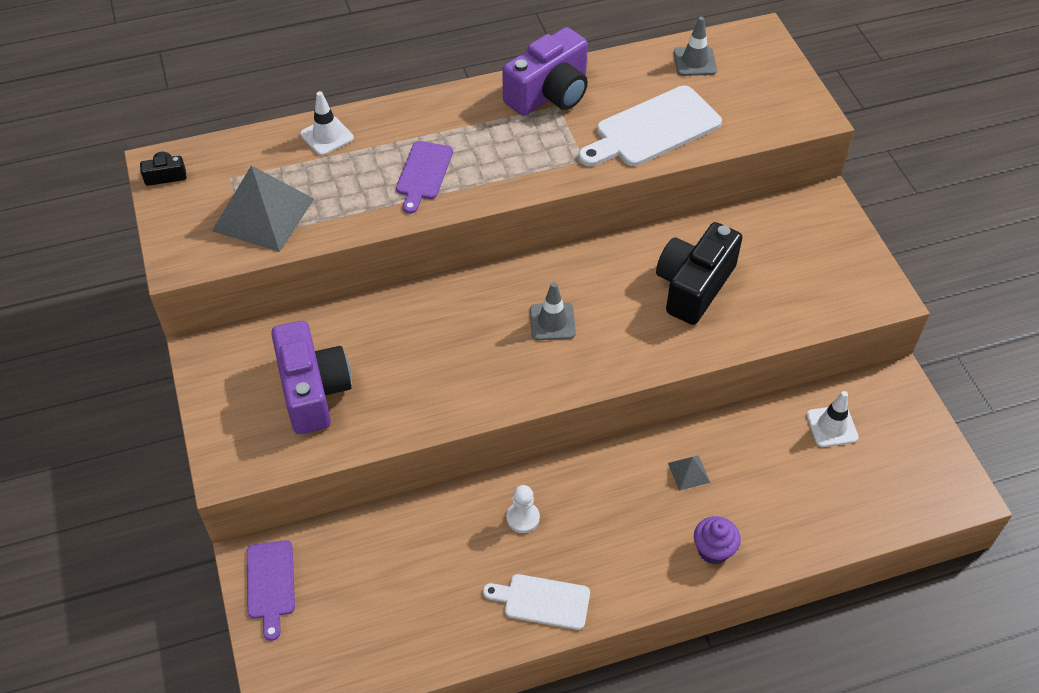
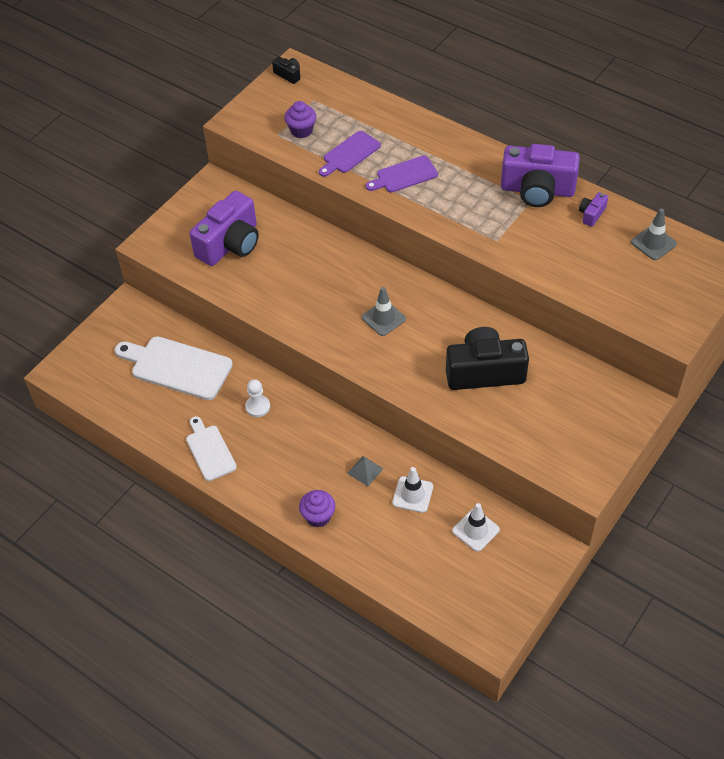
camera: 55 degrees right, 0 degrees up
(263, 214) = (301, 131): grey pyramid -> purple cupcake
(270, 584) = (120, 322): purple cutting board -> purple cutting board (349, 154)
(327, 136) = (388, 116): white traffic cone -> white traffic cone (412, 494)
(619, 78) = (591, 214): none -> purple camera
(652, 129) = (562, 257): white cutting board -> white cutting board (177, 367)

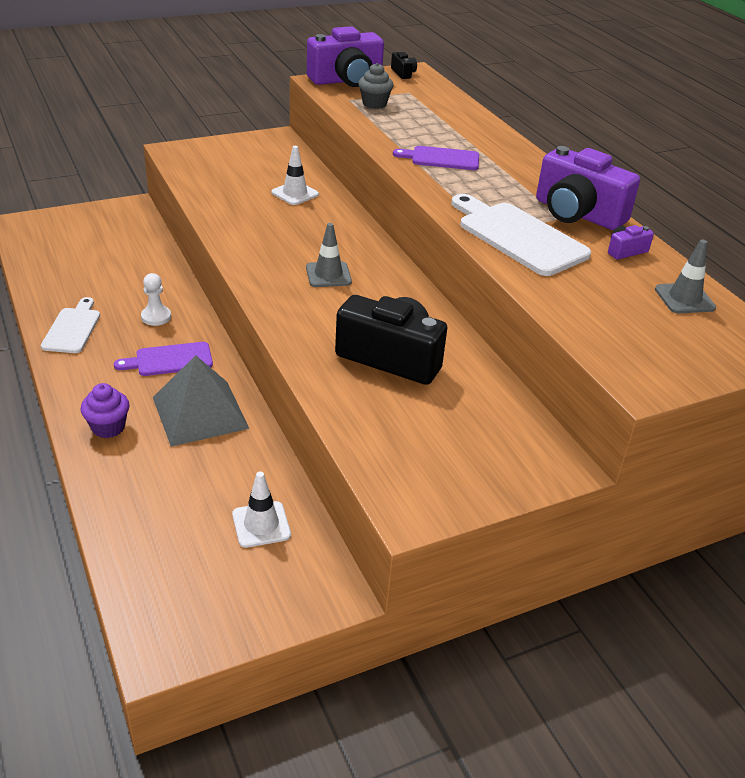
camera: 25 degrees right, 15 degrees down
(177, 367) = (120, 260): white cutting board -> white cutting board (518, 236)
(230, 244) = (244, 175): purple camera -> purple camera (346, 80)
(301, 131) = (374, 104): purple cupcake -> grey cupcake
(349, 154) = (403, 130): purple cutting board -> purple cutting board (169, 360)
(365, 471) = (200, 412): grey pyramid -> grey pyramid, size x2.31
(412, 494) = (226, 456): white traffic cone -> white traffic cone (295, 193)

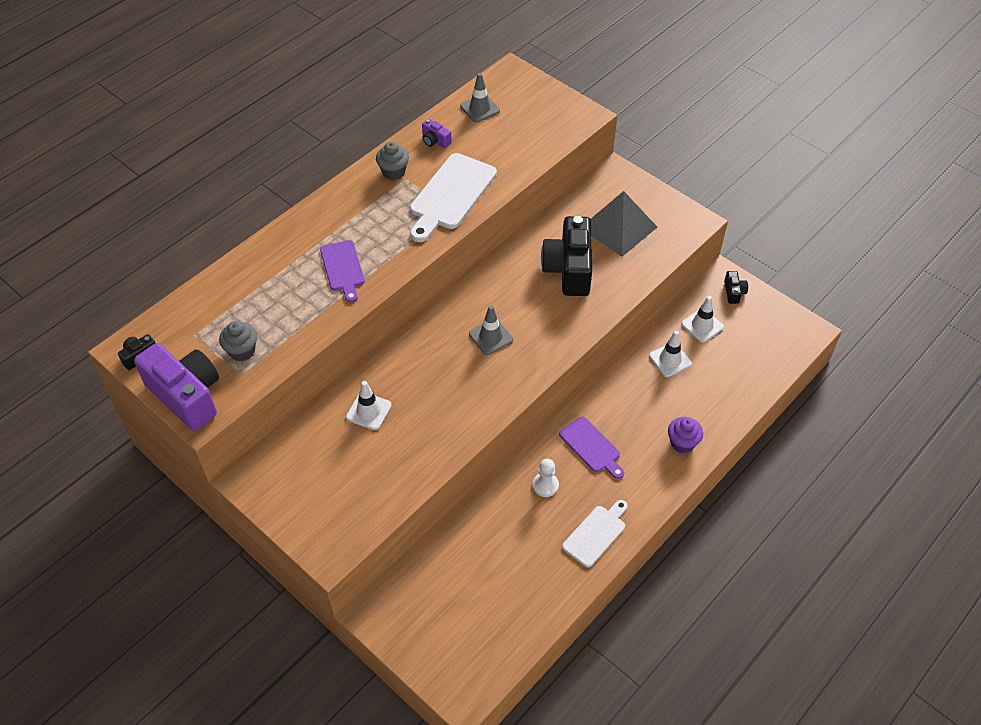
camera: 110 degrees left, 15 degrees up
(73, 328) = (596, 534): white cutting board -> white cutting board turned 150 degrees clockwise
(200, 412) = (633, 400): grey pyramid -> grey pyramid (618, 227)
(230, 467) = (670, 360): none -> white traffic cone
(296, 591) = (734, 292): none -> black camera
(577, 213) = (393, 172): purple camera -> grey cupcake

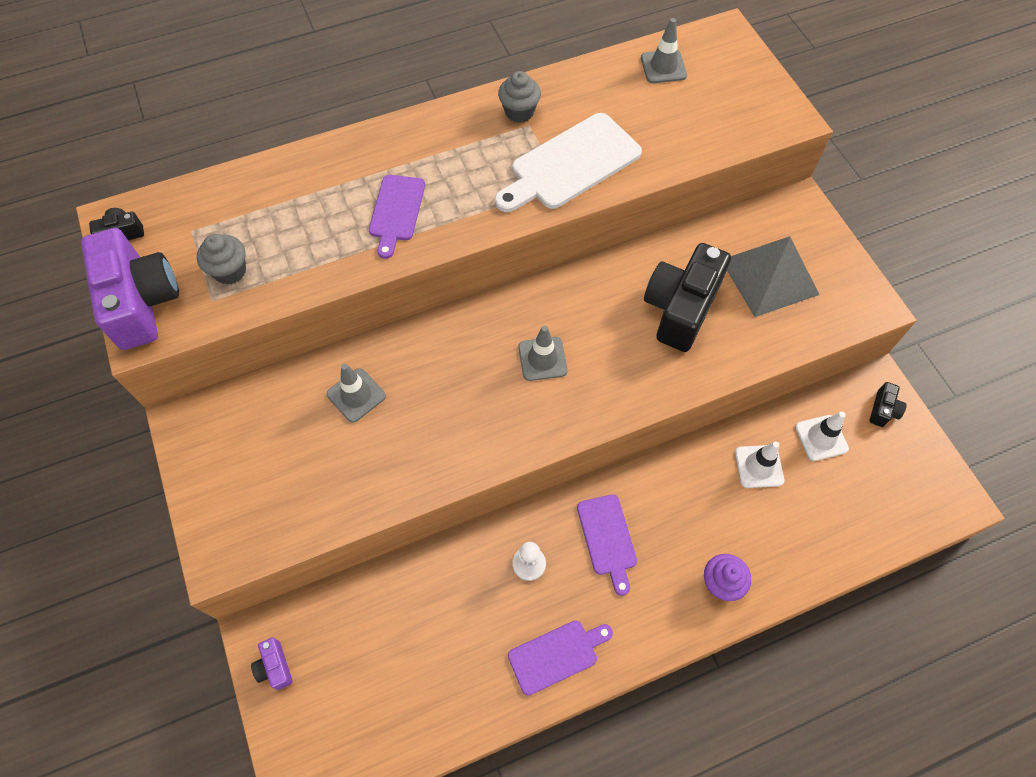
camera: 25 degrees right, 10 degrees up
(369, 411) = (356, 395): white traffic cone -> grey traffic cone
(435, 141) = (588, 89): purple camera -> purple camera (275, 666)
(596, 534) = (557, 655): white cutting board -> purple cutting board

